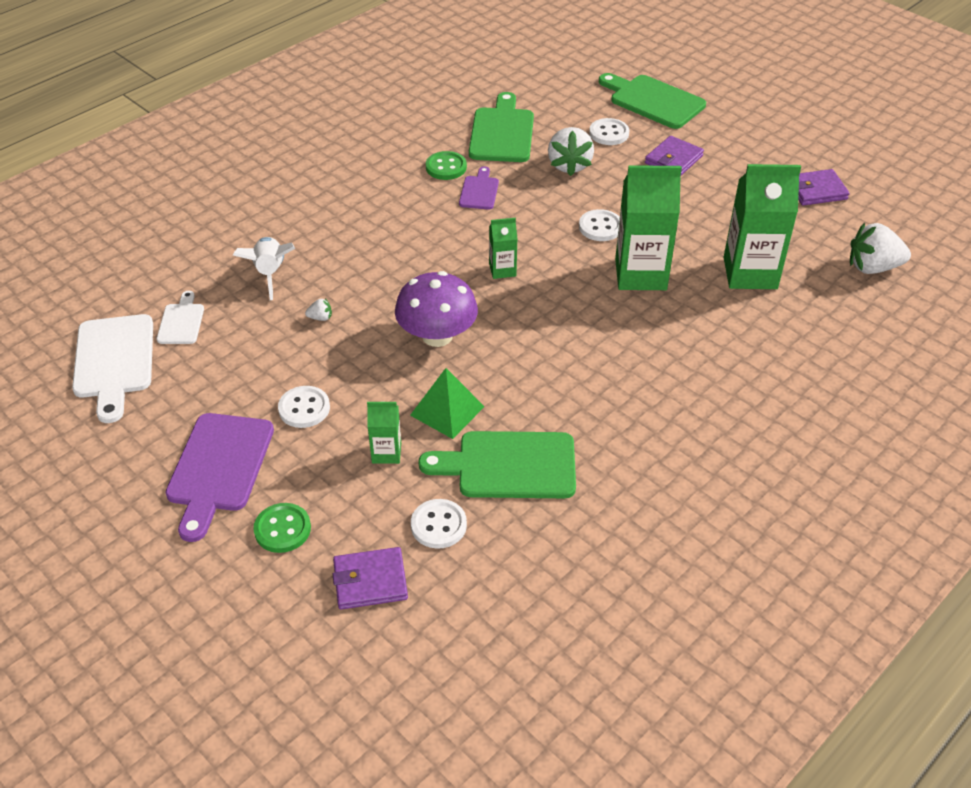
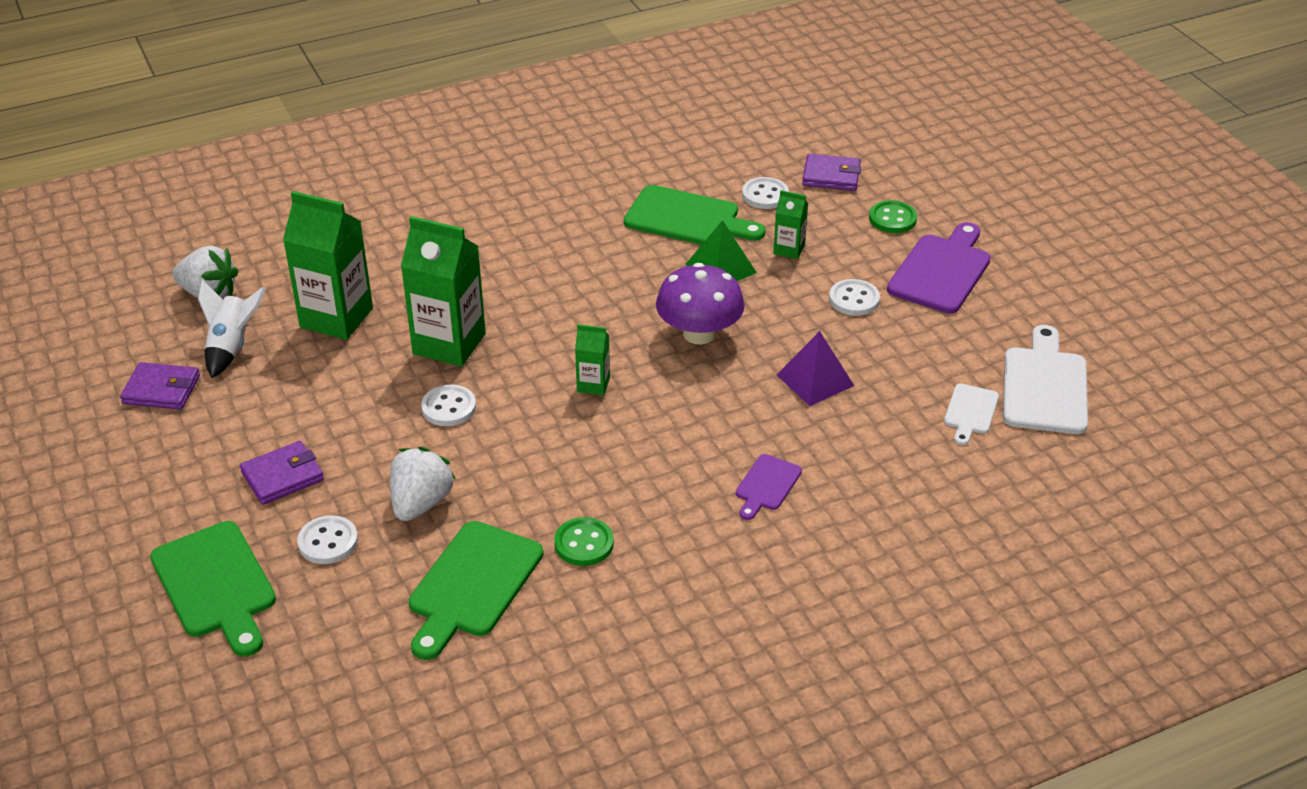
camera: 160 degrees left, 5 degrees down
(270, 273) = (860, 445): white rocket -> white rocket (232, 347)
(320, 318) = (815, 380): white strawberry -> purple pyramid
(479, 191) = (561, 494): purple cutting board -> purple cutting board (766, 485)

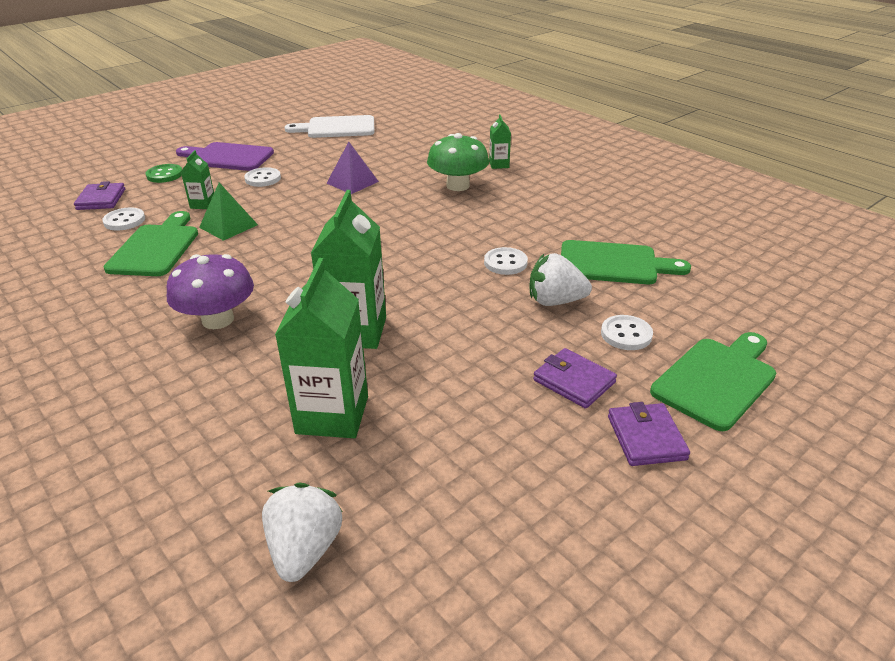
camera: 105 degrees left, 5 degrees down
(161, 390) = (502, 522): purple wallet -> purple wallet (646, 437)
(232, 347) = (405, 485): white rocket -> none
(449, 407) = (441, 313): white button -> white button (505, 263)
(584, 543) = (547, 232): green button -> none
(593, 384) = (386, 254): green carton -> green carton (499, 164)
(699, 333) = (312, 224): purple mushroom -> purple mushroom (218, 320)
(766, 485) = (458, 186): purple cutting board -> green mushroom
(970, 412) = (366, 142): white cutting board -> none

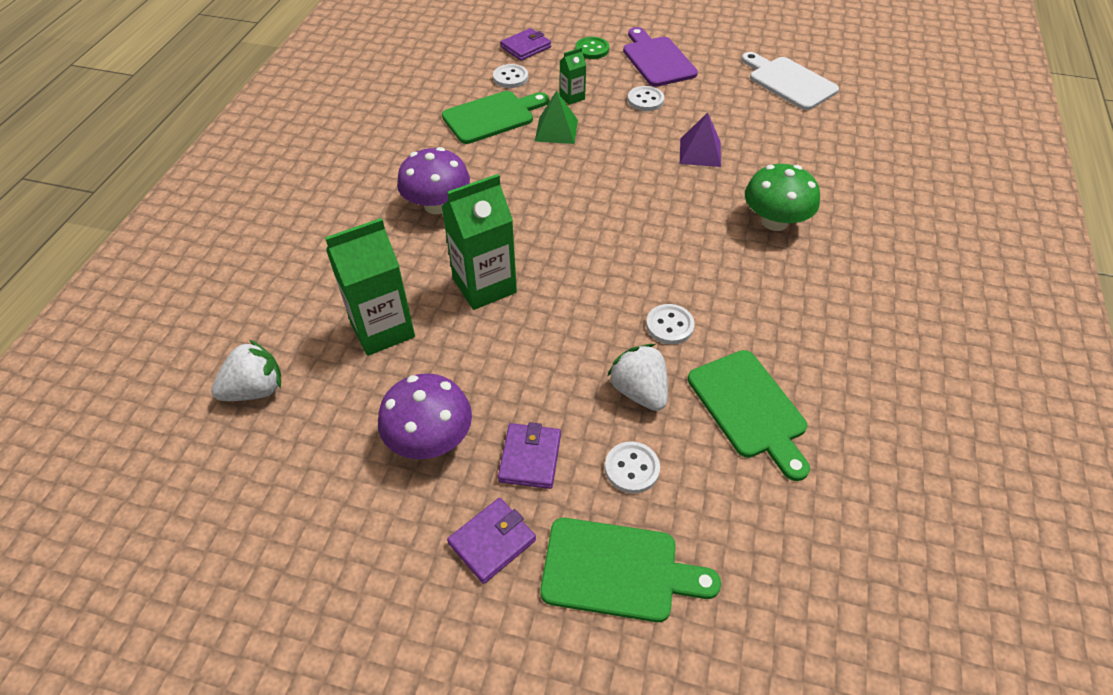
camera: 55 degrees right, 15 degrees up
(499, 164) = (855, 227): green carton -> none
(501, 433) = (430, 439): none -> purple mushroom

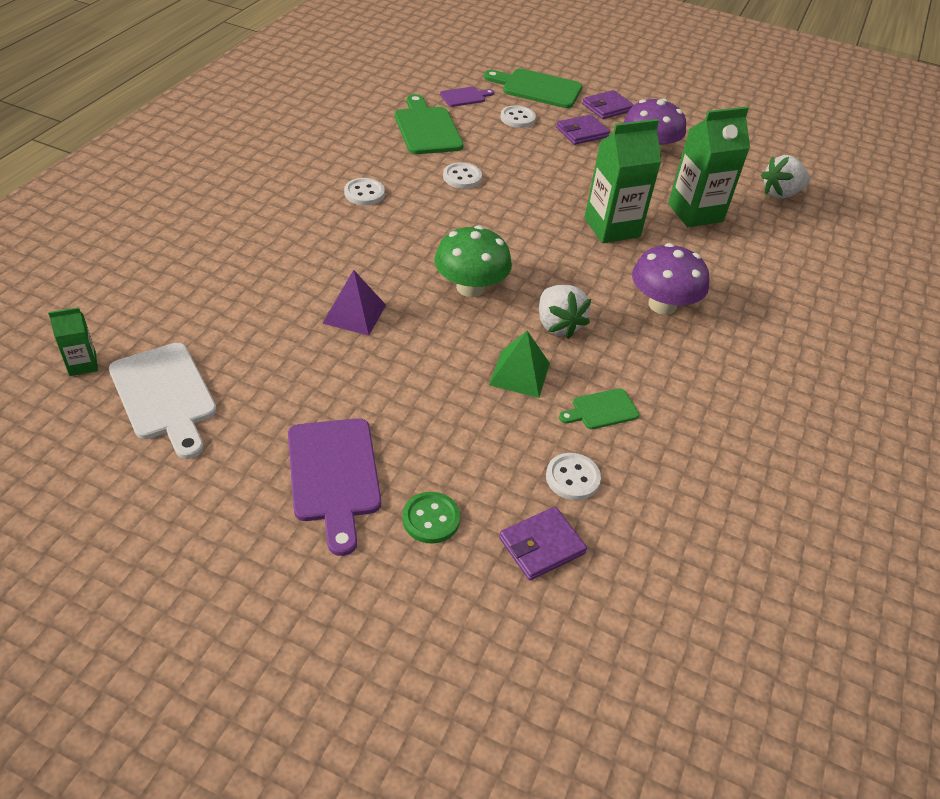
camera: 175 degrees left, 5 degrees down
(492, 116) = (601, 410): green cutting board -> green cutting board, size x0.54
(530, 458) = (582, 132): purple wallet -> purple wallet turned 45 degrees clockwise
(572, 97) = (487, 424): green carton -> green carton (82, 364)
(639, 391) = (500, 148): white strawberry -> white strawberry (558, 325)
(645, 100) = (386, 400): white button -> white button (364, 193)
(728, 506) = (464, 97): none -> purple cutting board
(774, 221) = (322, 232): green mushroom -> green mushroom (470, 287)

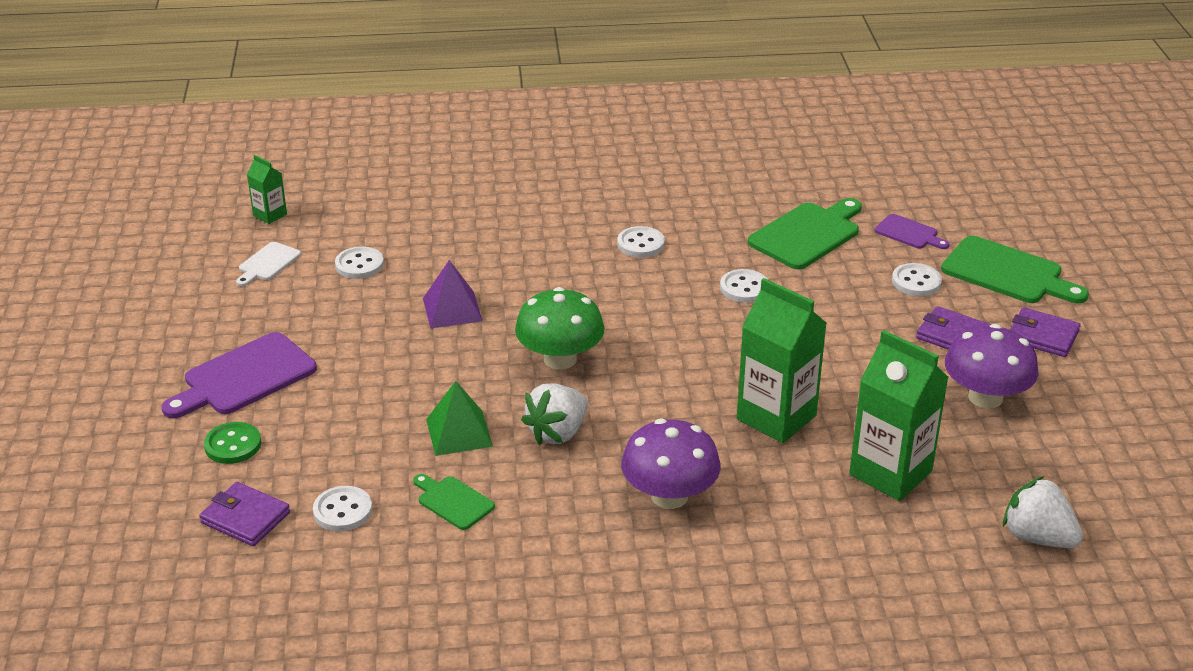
camera: 65 degrees right, 10 degrees down
(164, 395) = (267, 263): white cutting board -> white cutting board, size x0.54
(233, 339) = (359, 265): none -> white button
(538, 88) = (1007, 273): green cutting board -> green cutting board turned 135 degrees clockwise

